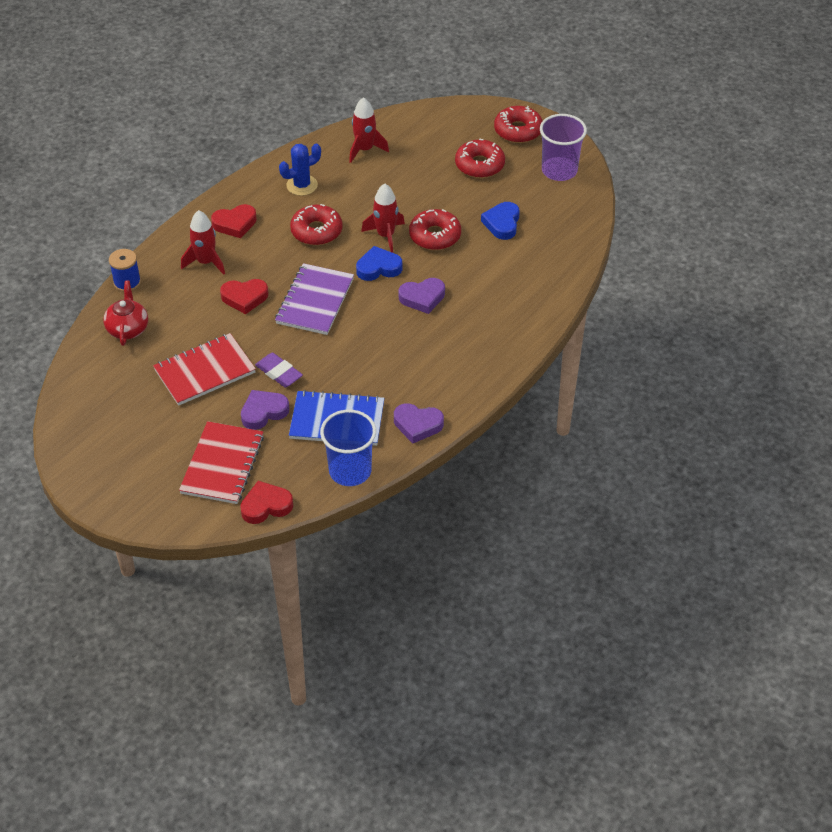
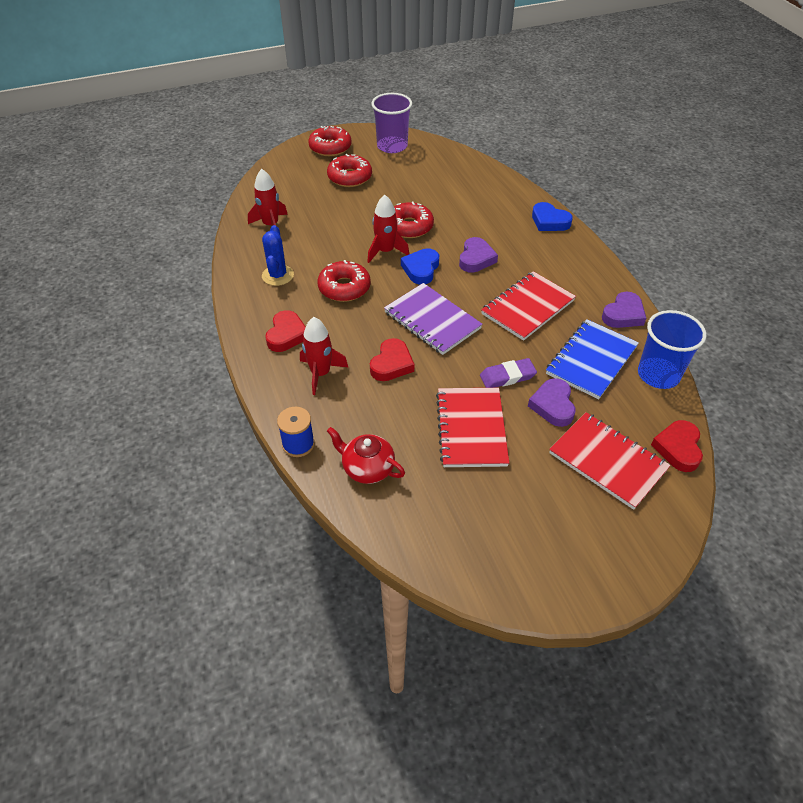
camera: 60 degrees left, 0 degrees up
(378, 356) = (527, 307): none -> red notebook
(502, 223) = (425, 190): blue heart -> blue heart (549, 221)

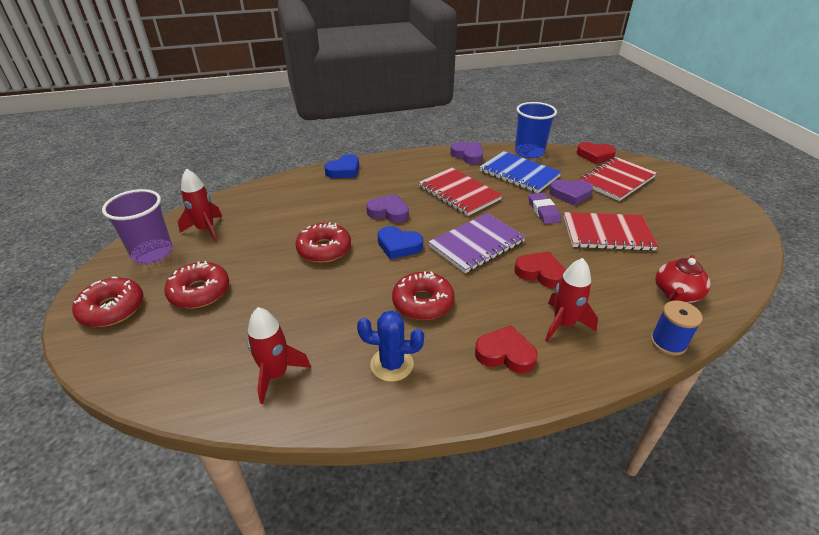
camera: 85 degrees left, 10 degrees down
(385, 251) = (363, 268): red rocket -> red rocket (206, 229)

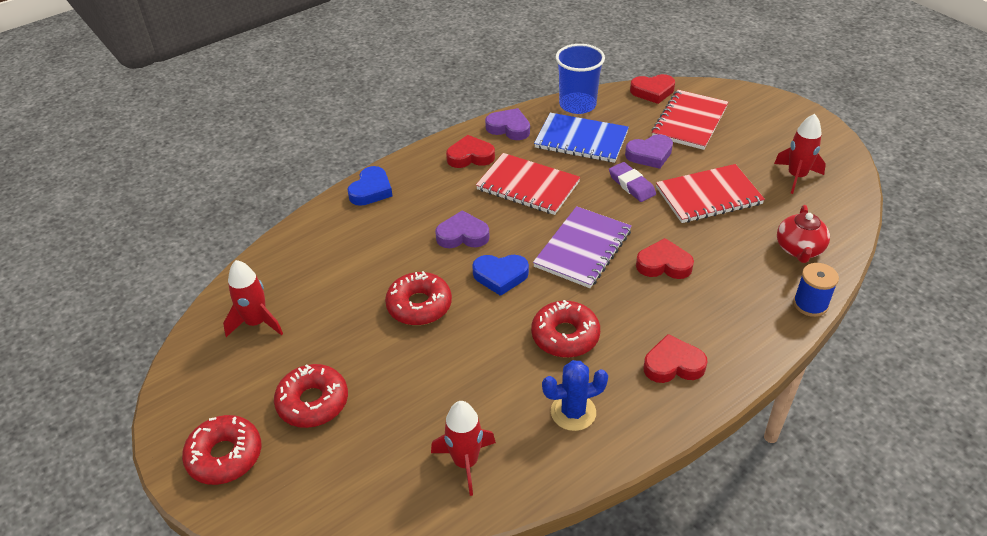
camera: 20 degrees left, 5 degrees up
(152, 253) = (214, 373): purple cup -> none
(428, 166) = (470, 156): none -> red heart
(563, 324) = (711, 315): red rocket -> red rocket (796, 176)

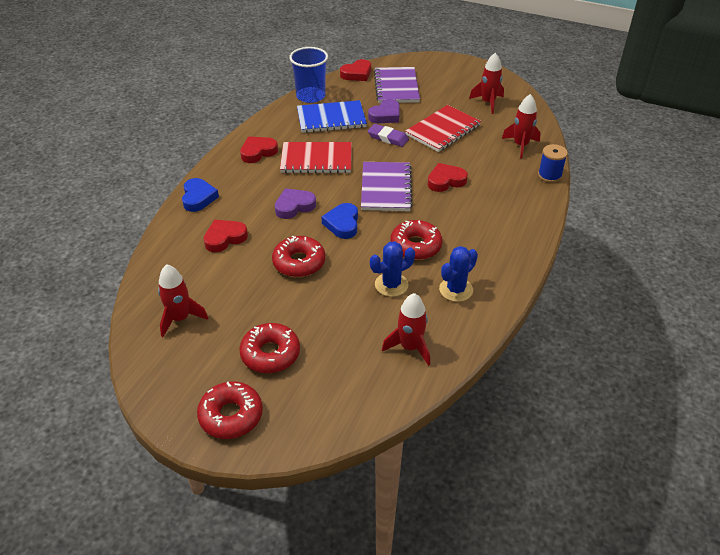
camera: 30 degrees left, 0 degrees up
(500, 276) = (342, 224): blue heart -> blue heart turned 120 degrees clockwise
(501, 374) = (391, 285): none -> blue cactus
(509, 128) = (272, 125): purple heart -> none
(673, 364) = (496, 238): red heart -> red heart (225, 238)
(689, 121) = (396, 87): red notebook -> purple notebook
(799, 249) = (520, 146): red teapot -> red rocket

